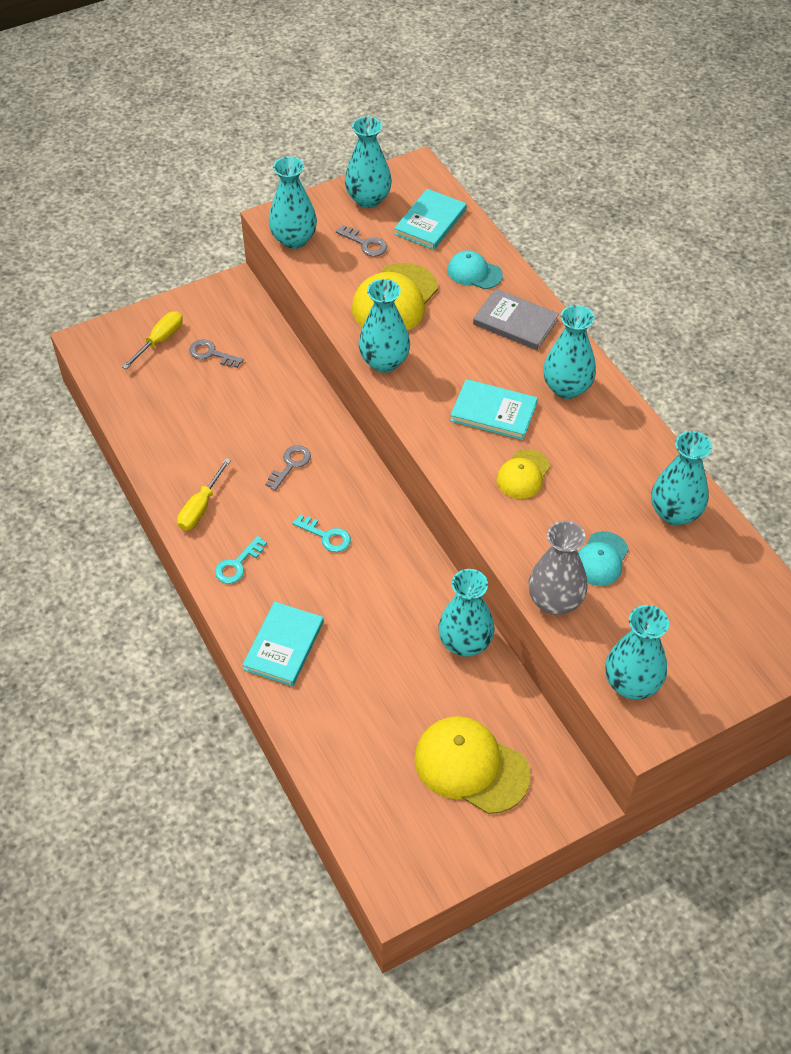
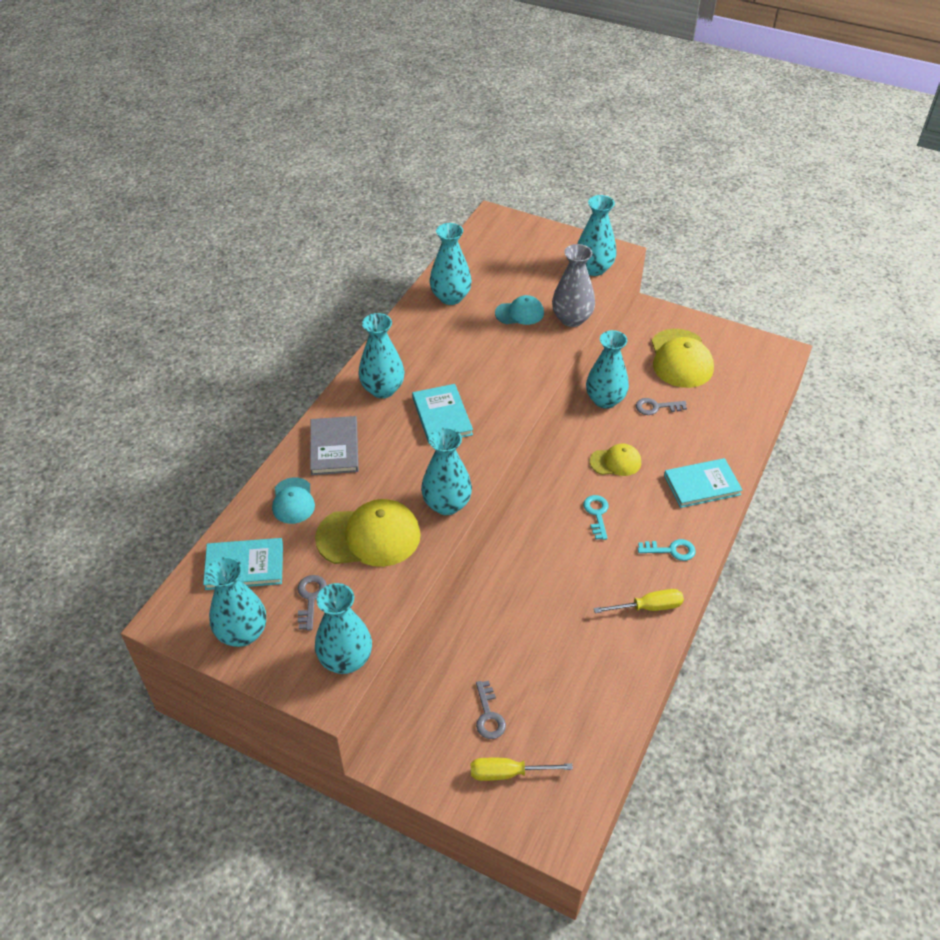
camera: 125 degrees left, 5 degrees down
(290, 465) = (555, 575): grey key -> grey key (656, 407)
(523, 474) = (486, 375): yellow cap -> yellow cap (615, 462)

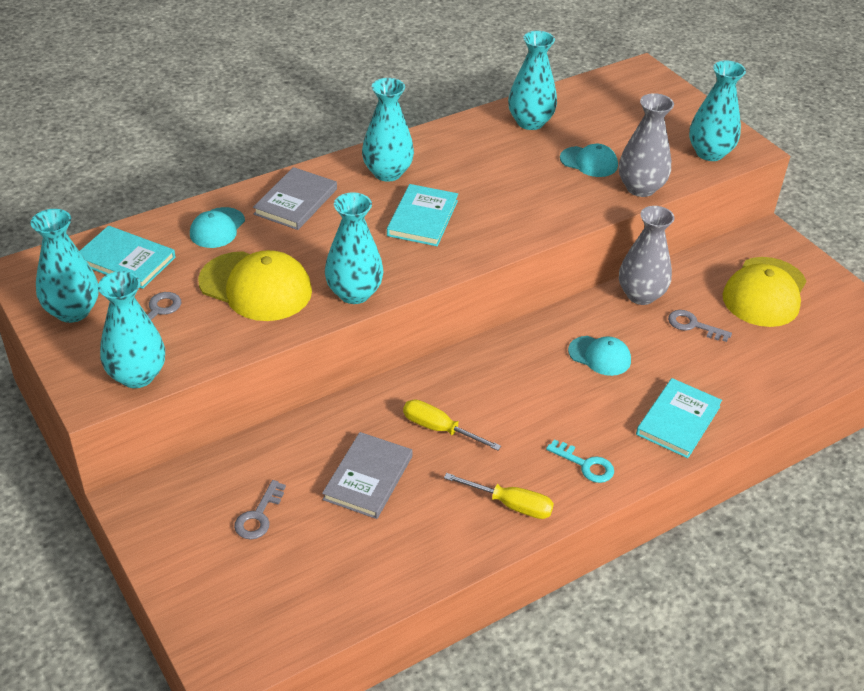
camera: 30 degrees right, 5 degrees down
(507, 773) = (229, 575): yellow screwdriver -> yellow screwdriver (439, 429)
(539, 641) = (368, 478): none -> grey book
(597, 514) = (534, 394): turquoise key -> none
(605, 400) = (641, 295): turquoise vase -> grey vase
(615, 462) = (600, 356): yellow cap -> turquoise cap
(702, 485) = (678, 420): turquoise book -> turquoise book turned 75 degrees counterclockwise

